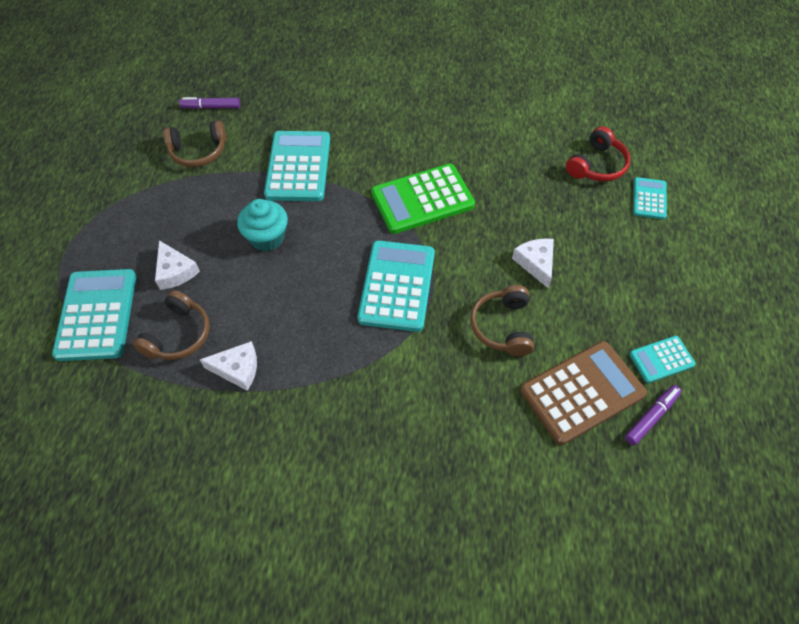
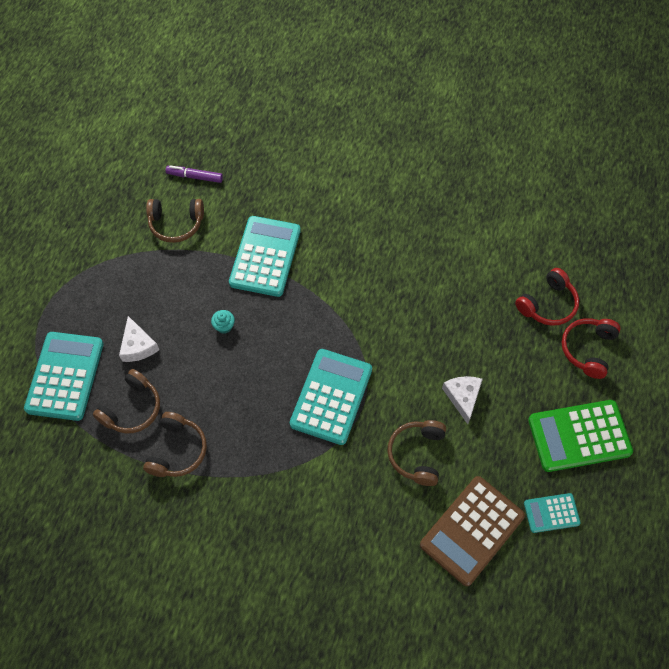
camera: 10 degrees right, 5 degrees up
(237, 369) = (177, 450): white cheese -> brown headphones
(267, 237) = (224, 326): turquoise cupcake -> turquoise cupcake, size x0.52
(422, 199) = (373, 312): green calculator -> green calculator (579, 436)
(582, 392) = (471, 530): brown calculator -> brown calculator turned 150 degrees clockwise
(649, 199) = (588, 349): turquoise calculator -> red headphones
(651, 417) = (526, 565): purple marker -> none

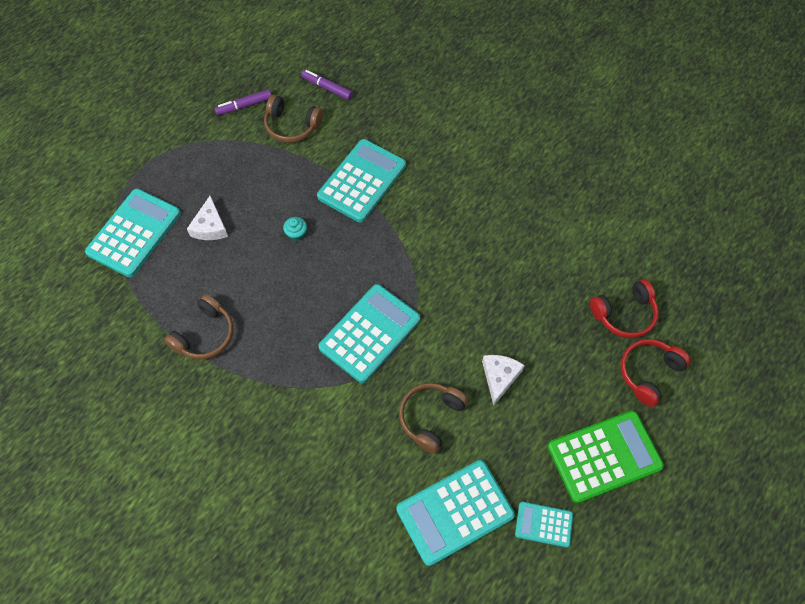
camera: 20 degrees right, 0 degrees up
(121, 218) = (244, 106): none -> purple marker
(132, 409) = (181, 282): brown headphones -> none
(471, 530) = (455, 512): brown calculator -> turquoise calculator
(579, 436) = (604, 457): green calculator -> green calculator turned 150 degrees clockwise

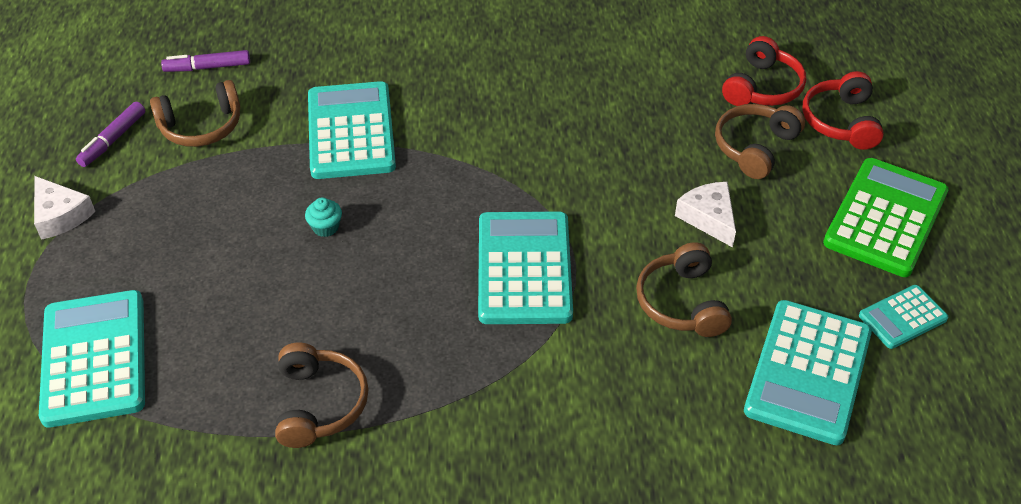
camera: 40 degrees left, 15 degrees down
(210, 226) = (200, 287): white cheese -> white cheese (60, 215)
(575, 352) = (755, 147): none -> brown headphones

